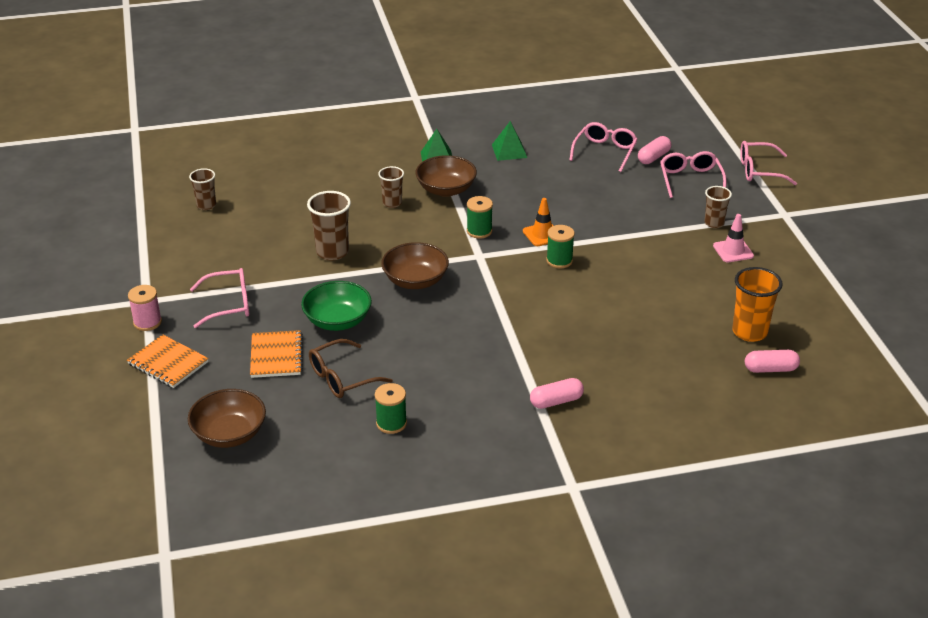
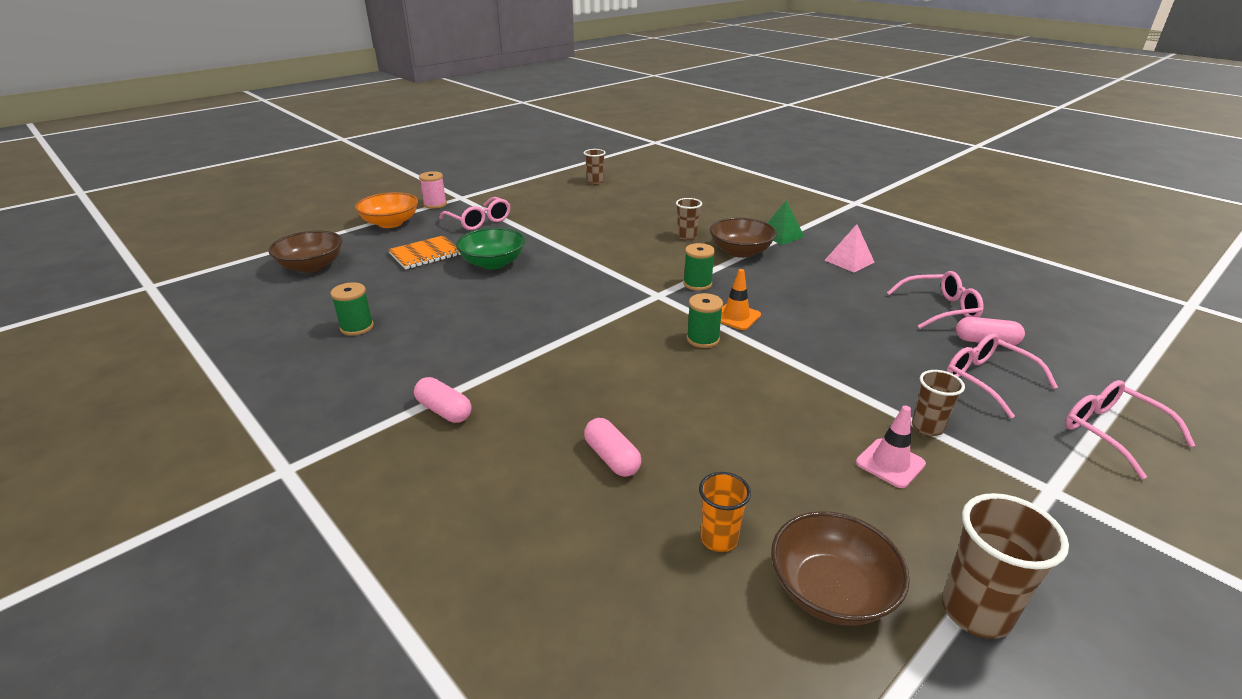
camera: 60 degrees right, 5 degrees down
(168, 363) = (390, 223): orange notebook -> orange bowl
(332, 252) = (587, 235): brown cup -> brown cup (975, 612)
(342, 377) = (413, 287): brown glasses -> none
(415, 280) = (584, 277): brown bowl -> brown bowl (831, 591)
(509, 151) = (849, 261): green pyramid -> pink pyramid
(690, 180) = (988, 380): pink glasses -> pink glasses turned 90 degrees counterclockwise
(749, 332) = (719, 539): orange cup -> orange cup, size x0.63
(770, 369) = (647, 593): pink capsule -> pink capsule (612, 458)

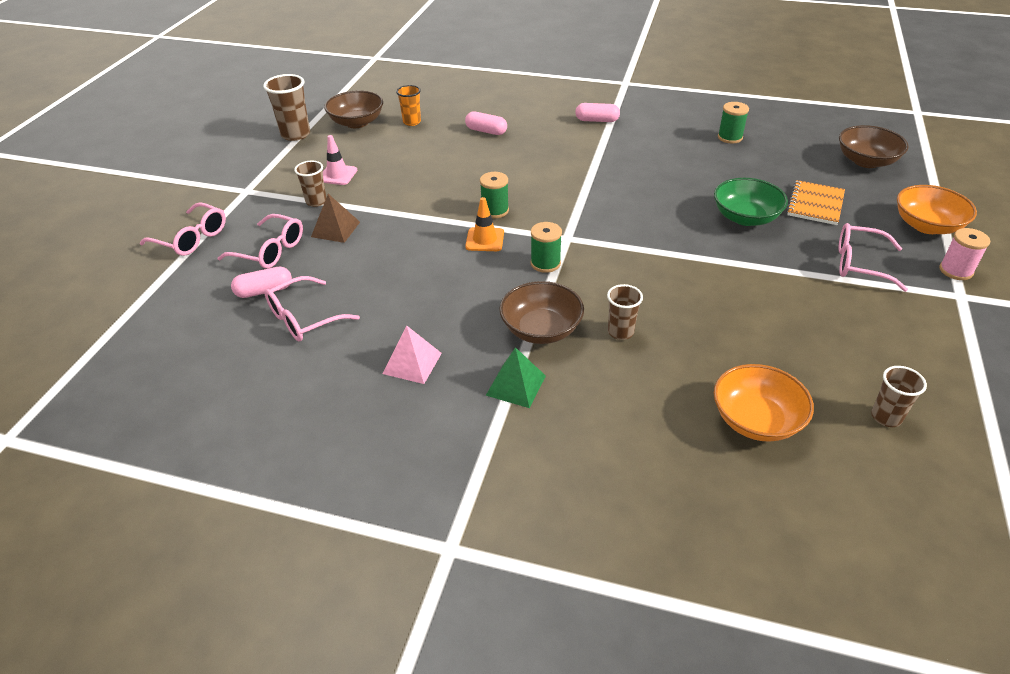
camera: 150 degrees right, 10 degrees up
(658, 195) = (756, 420): none -> orange bowl
(901, 379) = (335, 229): none -> brown pyramid

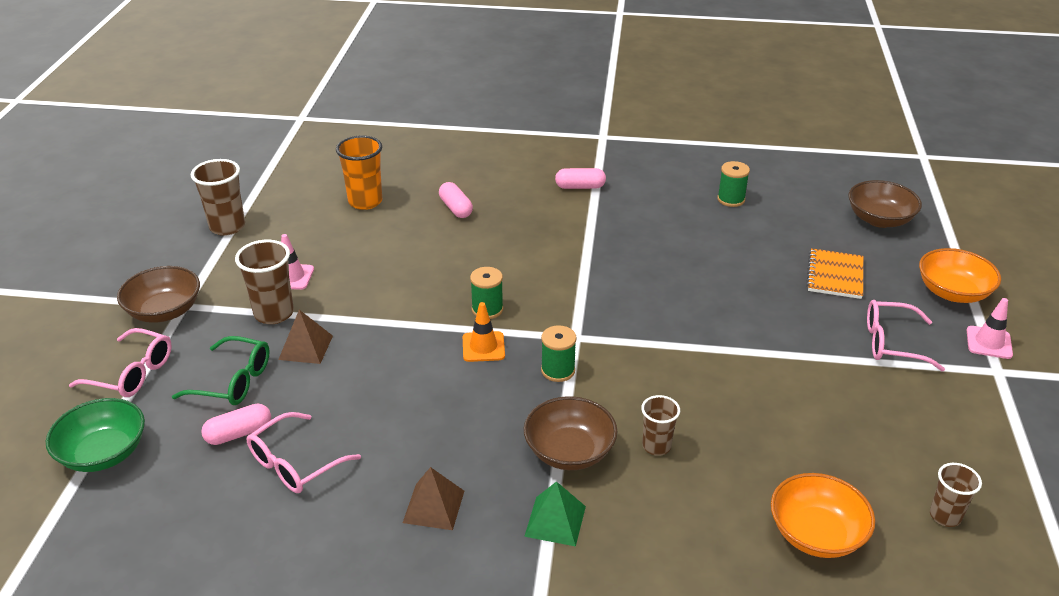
camera: 10 degrees left, 5 degrees down
(270, 250) = (233, 381): pink glasses -> green glasses
(316, 201) = (274, 313): brown cup -> brown cup, size x1.59
(357, 122) = (299, 206): brown bowl -> brown bowl (164, 311)
(412, 122) = (365, 201): orange cup -> orange cup, size x1.59
(412, 363) = (433, 506): pink pyramid -> brown pyramid
(486, 131) = (456, 208): pink capsule -> pink capsule turned 45 degrees clockwise
(745, 217) = (764, 297): green bowl -> green bowl (104, 453)
(955, 271) = (989, 342): pink spool -> pink traffic cone

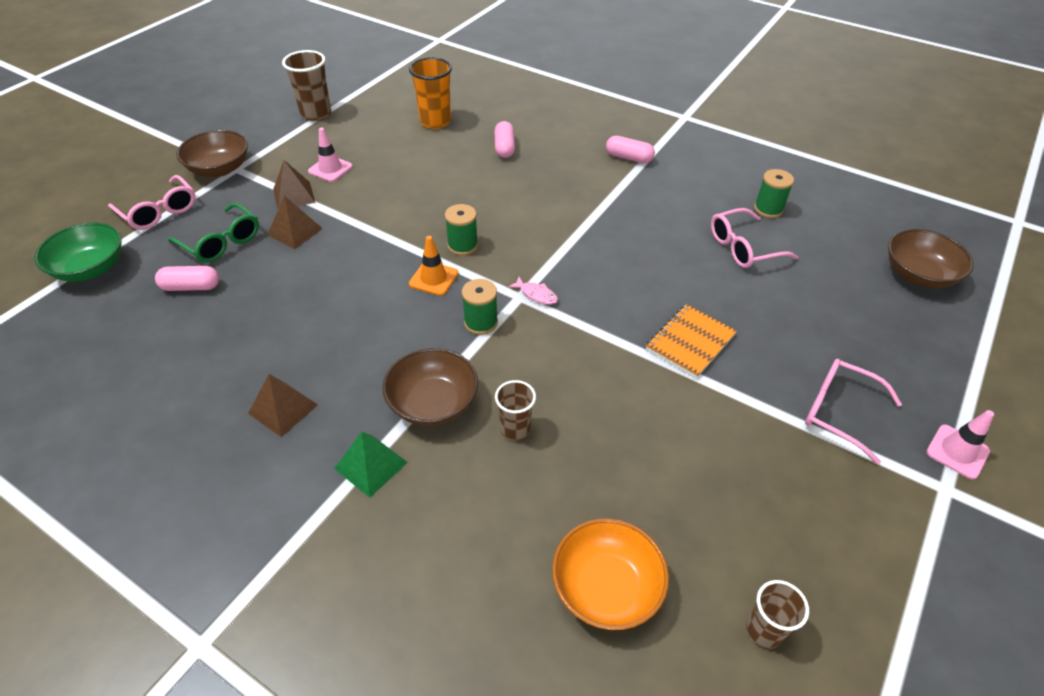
camera: 25 degrees right, 10 degrees up
(274, 313) = (294, 195): brown cup -> brown pyramid
(296, 463) = (211, 328): pink glasses -> pink glasses (743, 247)
(589, 331) = (536, 294): none -> pink fish
(835, 275) = (825, 319): orange notebook -> orange notebook (690, 342)
(952, 292) = (951, 380): orange bowl -> none

